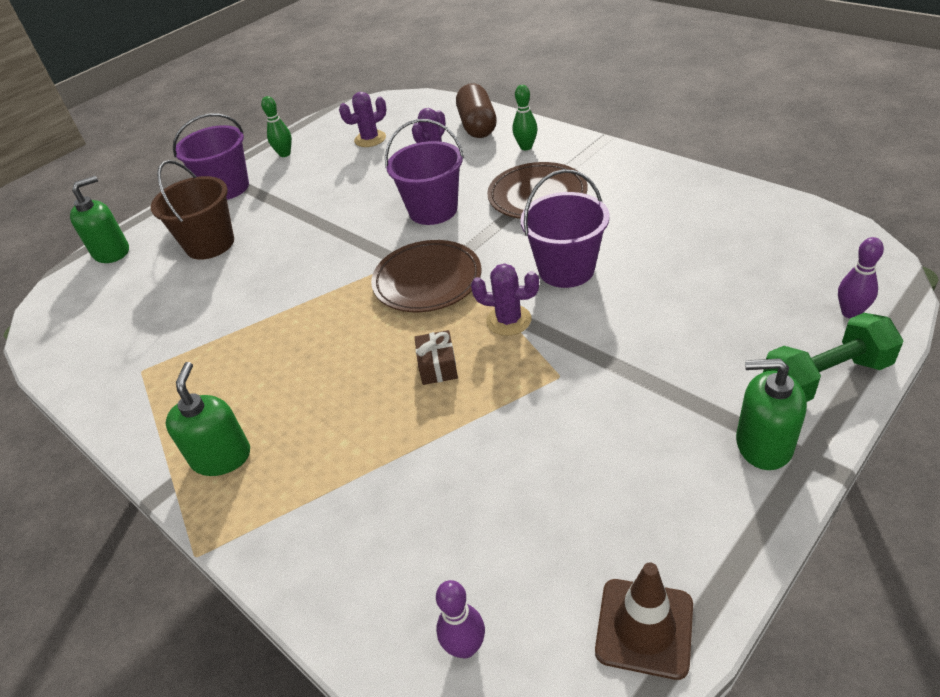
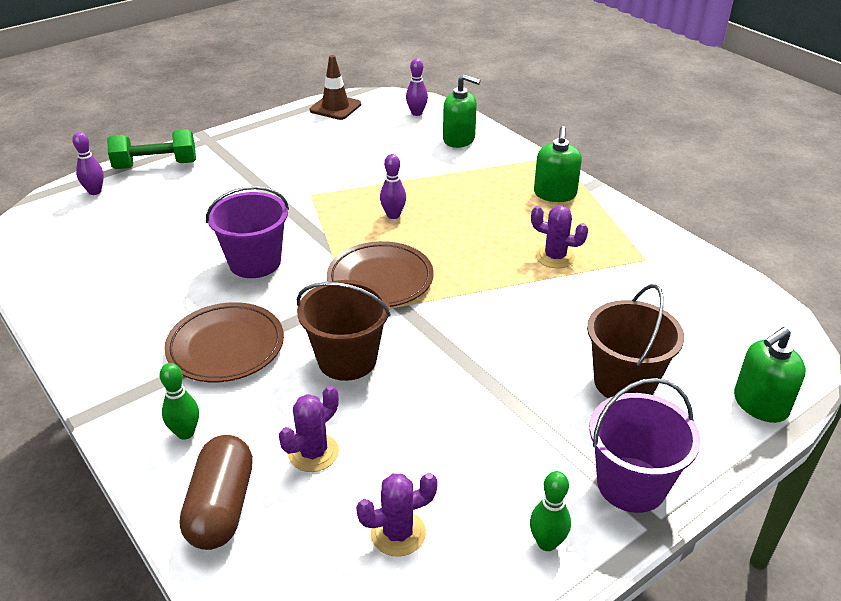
camera: 175 degrees left, 5 degrees down
(433, 210) = (347, 359): purple bucket -> brown bucket
(438, 366) = (393, 215): brown gift -> purple bowling pin
(508, 320) = (326, 234): purple cactus -> purple cactus (555, 257)
(763, 444) = (223, 147): green soap dispenser -> green soap dispenser (459, 139)

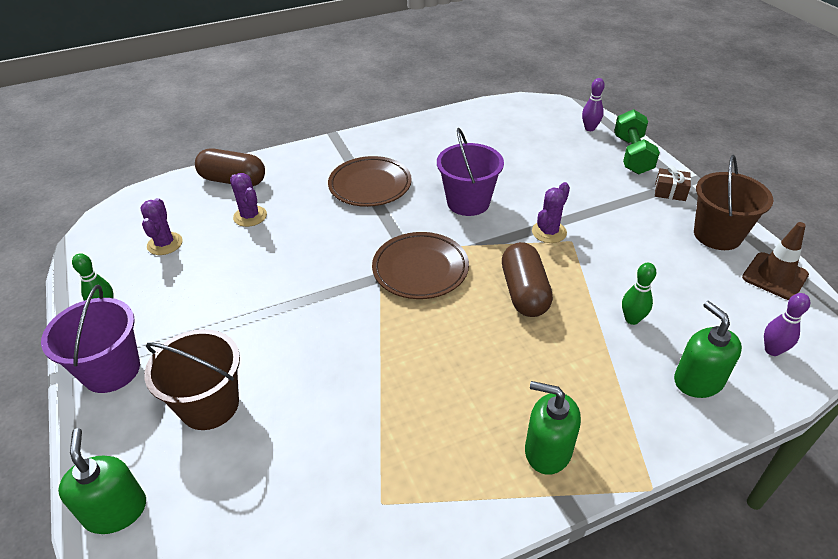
camera: 105 degrees right, 5 degrees up
(185, 433) = (298, 169): green bowling pin -> green bowling pin (632, 319)
(223, 146) = (670, 192): none -> brown gift
(347, 359) = (328, 239): brown bucket -> brown bucket (717, 235)
(393, 215) = (524, 292): purple bowling pin -> brown capsule
(459, 139) = (698, 380): green soap dispenser -> green soap dispenser turned 120 degrees clockwise
(555, 257) = (414, 409): purple cactus -> purple cactus (549, 232)

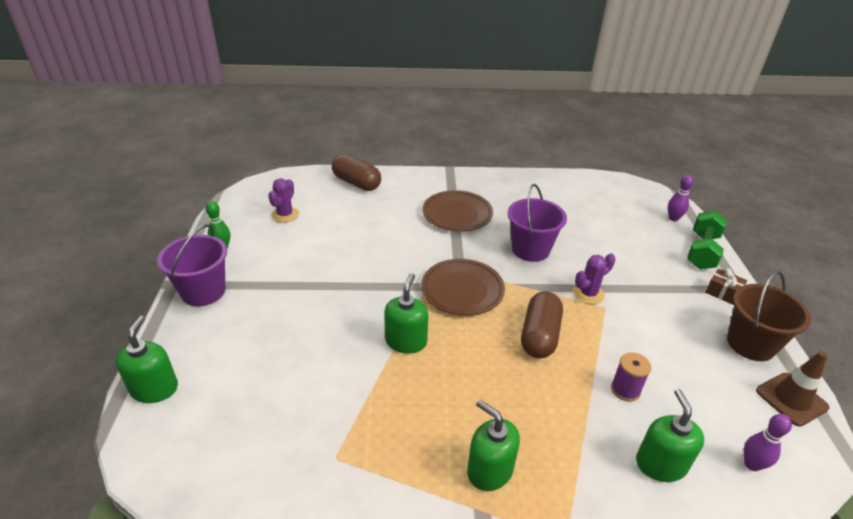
camera: 20 degrees right, 5 degrees down
(209, 405) = (253, 339): brown bucket -> none
(250, 216) = (354, 212): purple cactus -> none
(389, 346) = (406, 341): none -> green soap dispenser
(632, 319) = (625, 390): green bowling pin -> purple spool

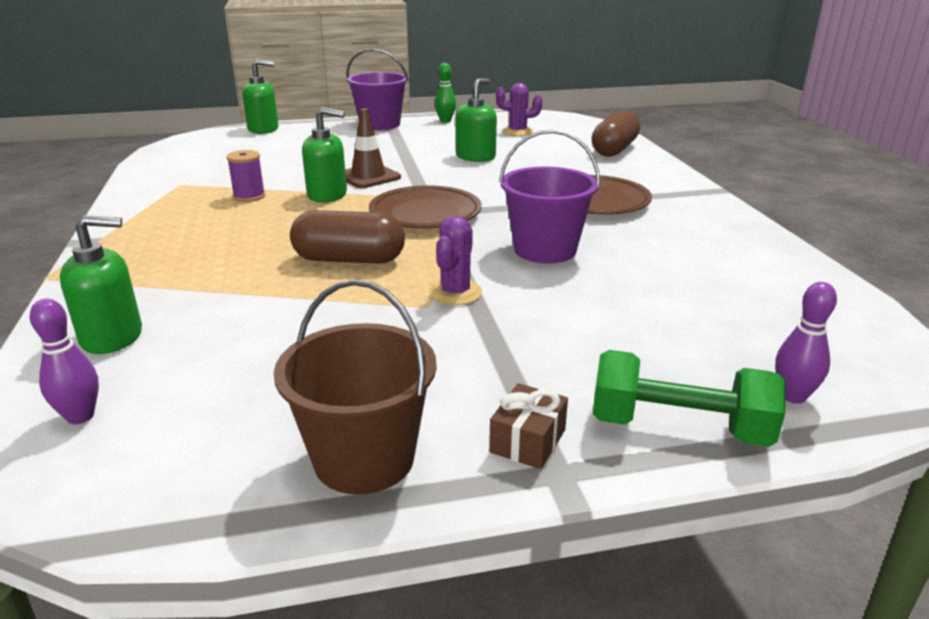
camera: 80 degrees right, 10 degrees down
(489, 470) = (143, 241): green soap dispenser -> green soap dispenser (475, 157)
(588, 294) = (455, 293): purple cactus -> purple cactus turned 60 degrees clockwise
(625, 390) = (247, 317): purple spool -> purple spool (249, 196)
(791, 399) = (207, 492): brown traffic cone -> brown traffic cone (368, 177)

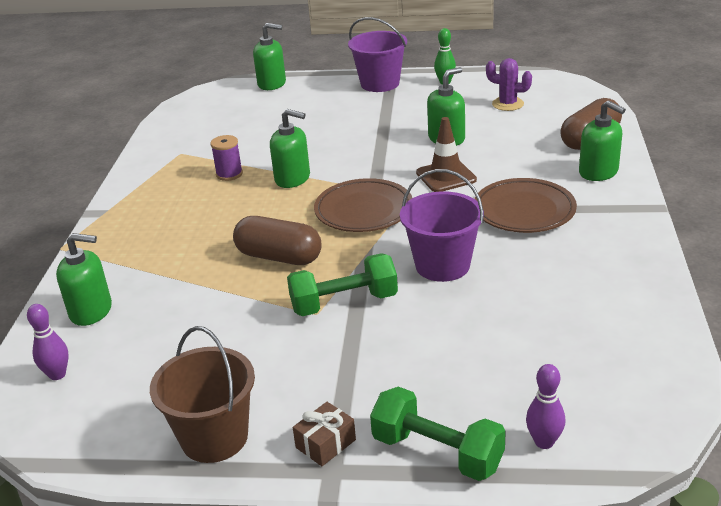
camera: 20 degrees right, 5 degrees up
(368, 177) = (337, 158): brown traffic cone -> brown traffic cone (446, 176)
(455, 293) = (344, 303): purple cactus -> green dumbbell
(642, 170) = (598, 172): none -> green soap dispenser

